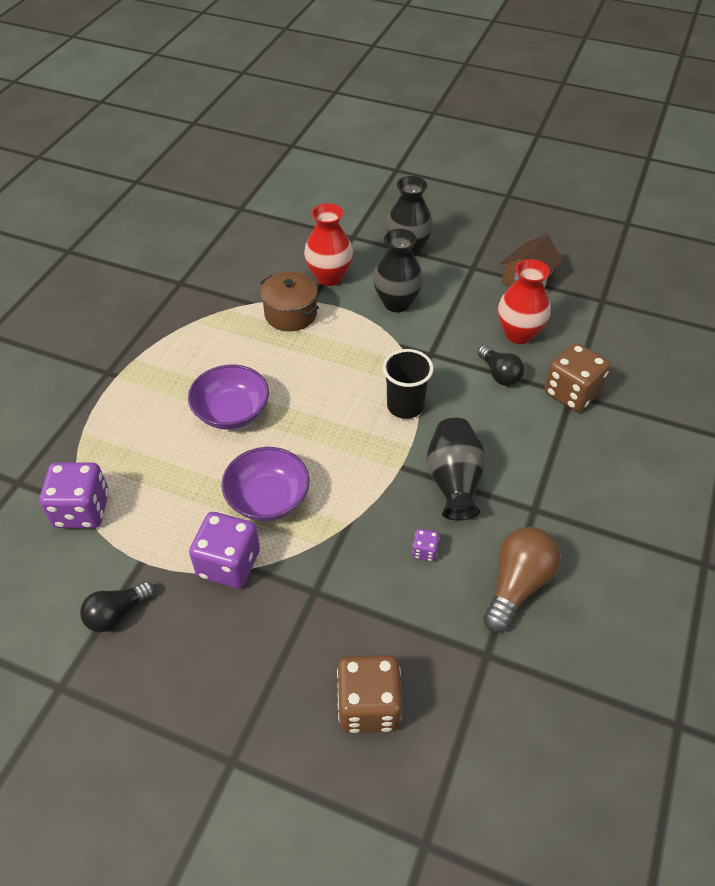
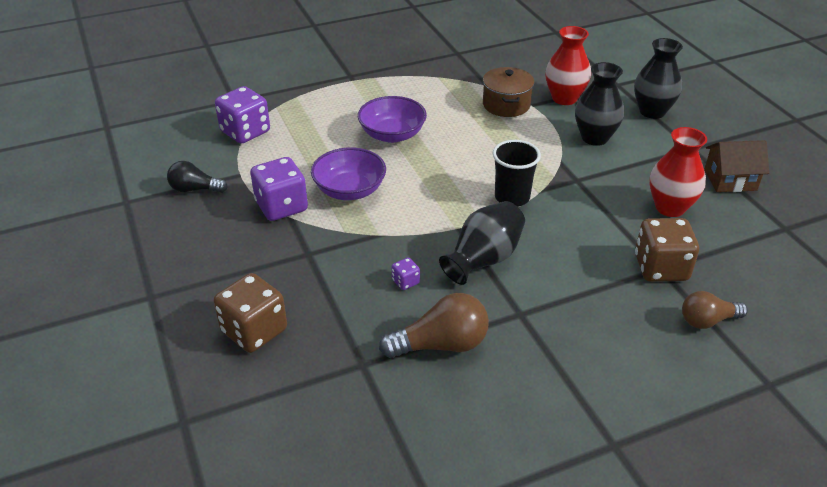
camera: 45 degrees right, 10 degrees down
(499, 374) = (615, 221): black light bulb -> none
(644, 415) = (707, 320): none -> brown light bulb

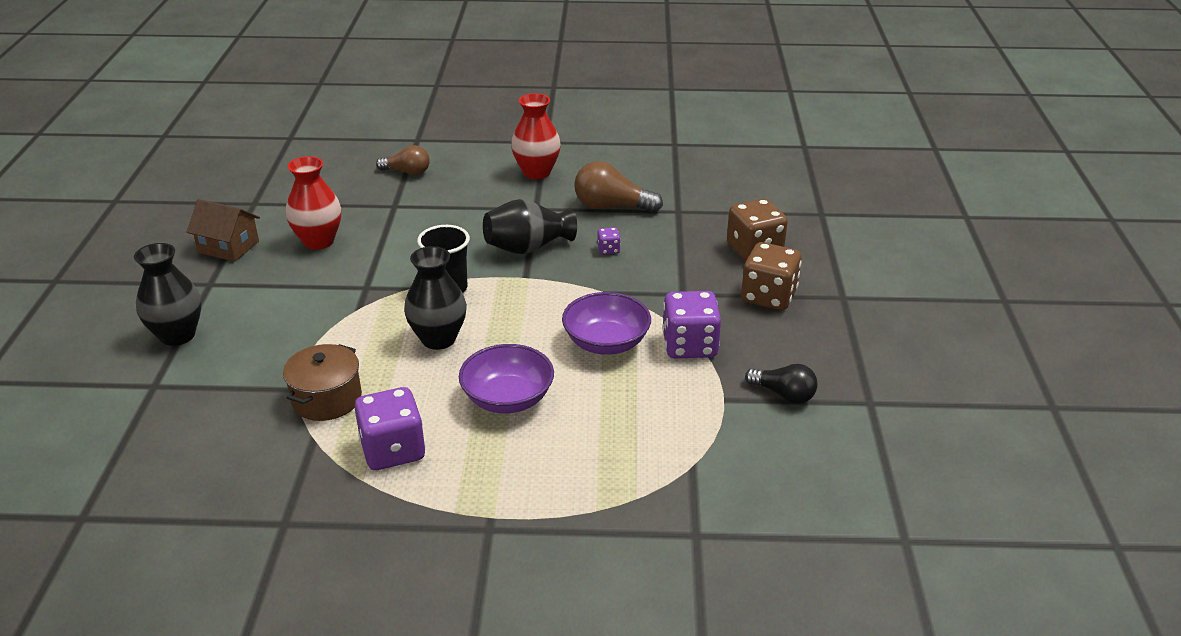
camera: 155 degrees left, 5 degrees down
(245, 132) = (697, 464): purple dice -> purple dice (393, 450)
(564, 98) = (246, 385): red vase -> red vase (536, 172)
(594, 138) = (286, 324): black vase -> black vase (438, 339)
(661, 268) = (393, 206): brown dice -> brown dice (768, 296)

